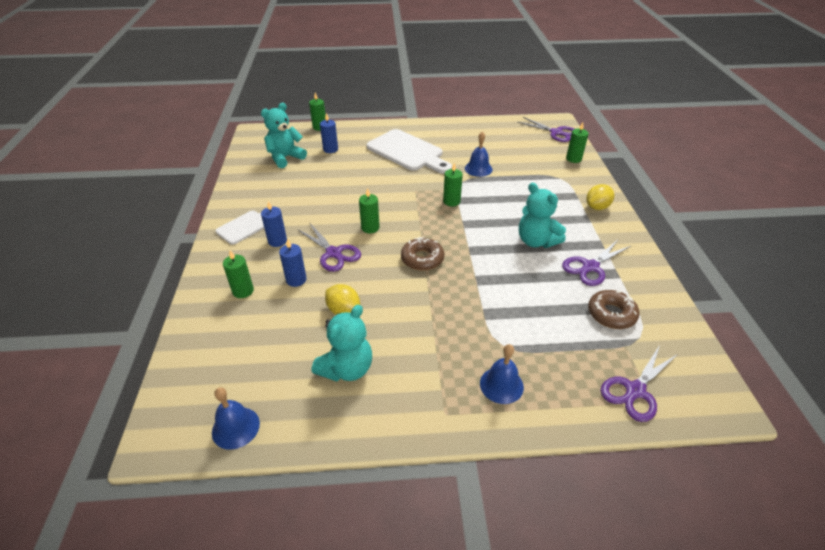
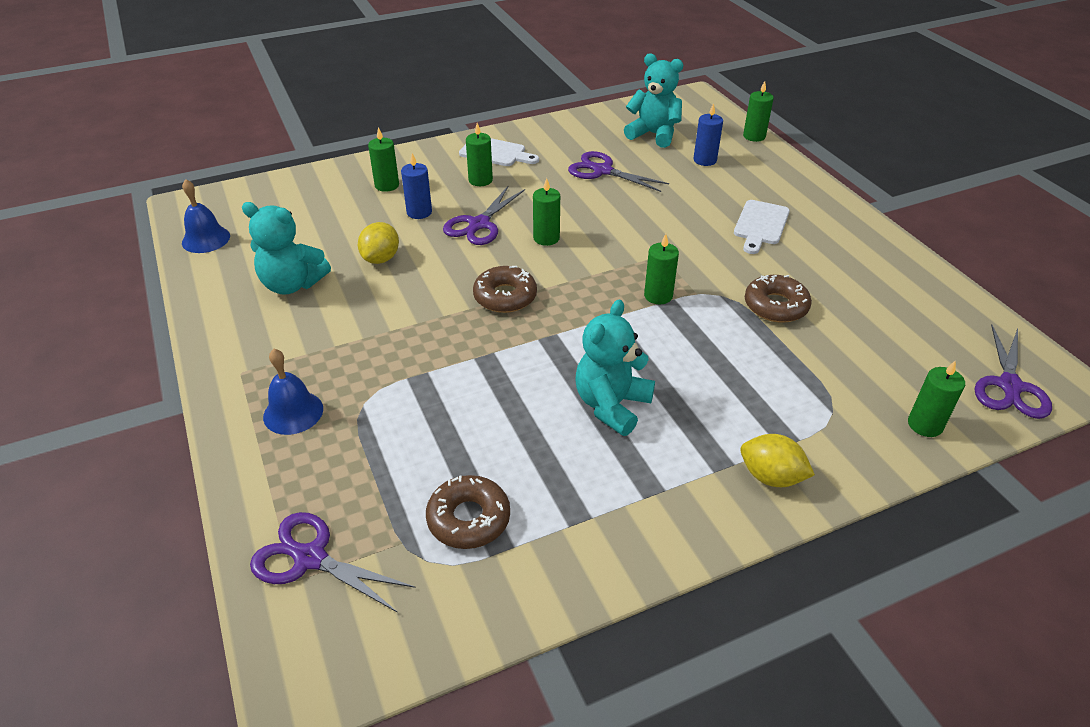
camera: 70 degrees right, 0 degrees up
(277, 241) = (480, 180): blue candle -> green candle
(407, 152) = (760, 225): white cutting board -> white cutting board, size x0.56
(478, 169) = (775, 306): blue bell -> brown donut
(590, 267) = (578, 482): purple scissors -> purple scissors (602, 171)

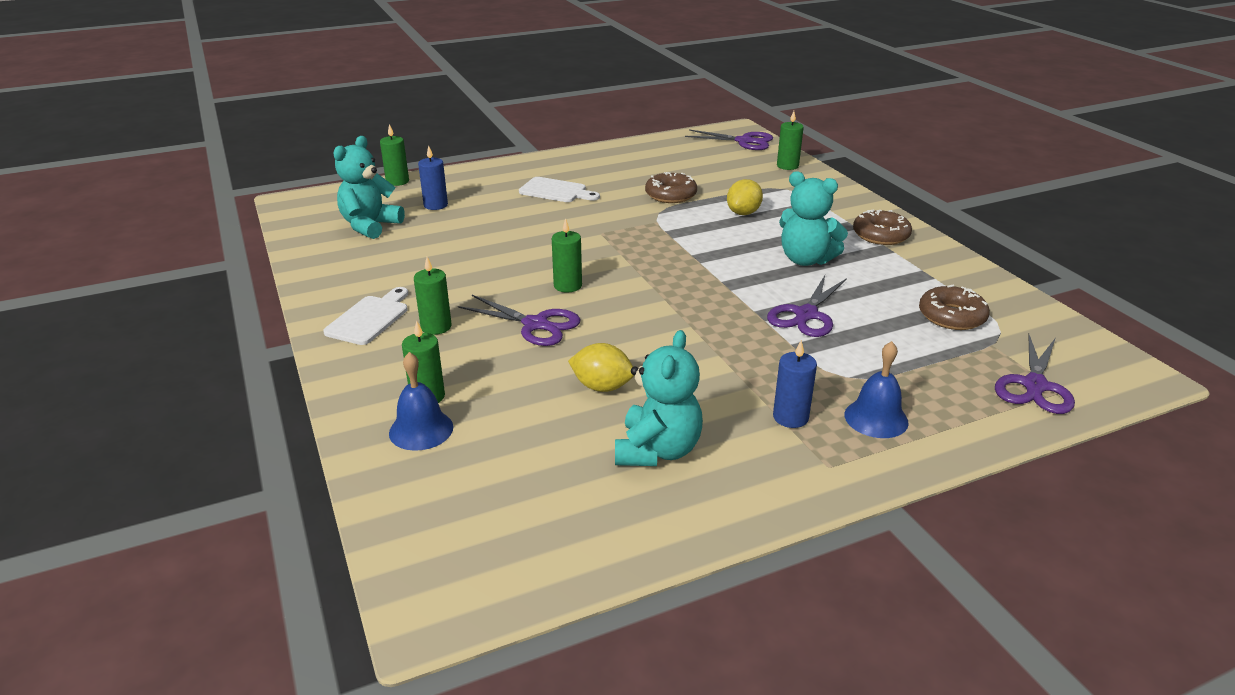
camera: 90 degrees left, 10 degrees down
(206, 239) = (544, 559): blue bell -> blue bell (421, 430)
(419, 212) = (502, 366): blue candle -> blue candle (790, 417)
(505, 296) = (669, 306): brown donut -> brown donut (880, 235)
(602, 171) = (439, 254): purple scissors -> purple scissors (806, 315)
(658, 296) = (661, 236): green candle -> none
(771, 477) = (854, 211): yellow lemon -> yellow lemon (743, 213)

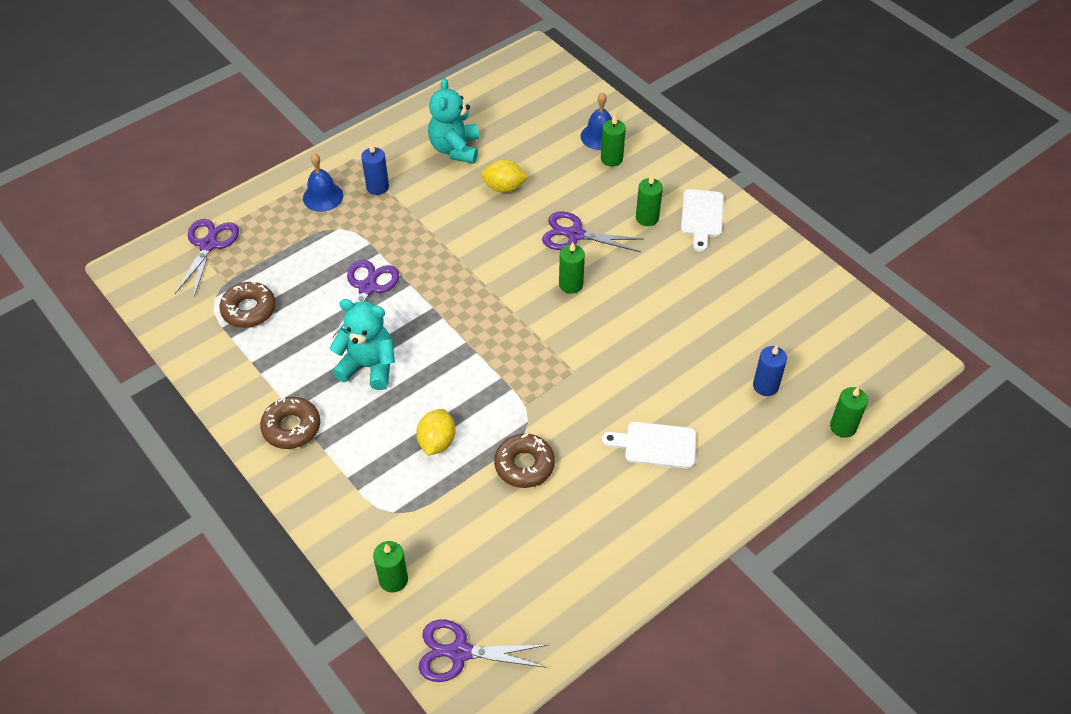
camera: 165 degrees right, 20 degrees up
(370, 226) = (800, 334): turquoise teddy bear -> none

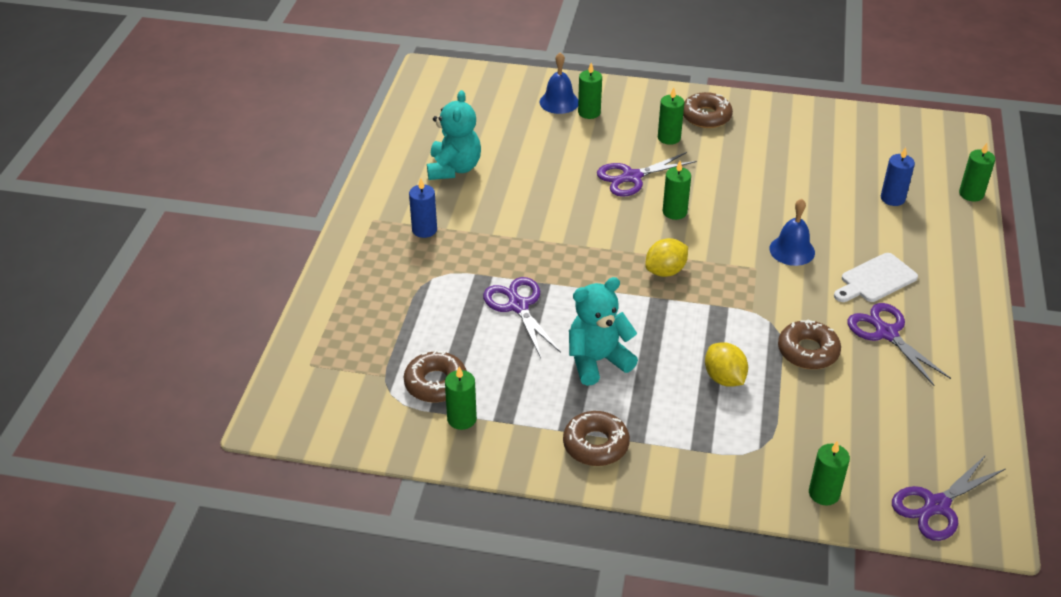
camera: 40 degrees left, 10 degrees down
(208, 245) = (327, 357): purple scissors -> purple scissors (886, 333)
(234, 347) = (462, 419): none -> green candle
(323, 196) = (385, 262): blue bell -> blue bell (792, 250)
(455, 149) = (454, 168): turquoise teddy bear -> turquoise teddy bear turned 135 degrees counterclockwise
(504, 187) = (532, 175): yellow lemon -> yellow lemon (665, 271)
(702, 216) = (706, 116): white cutting board -> brown donut

